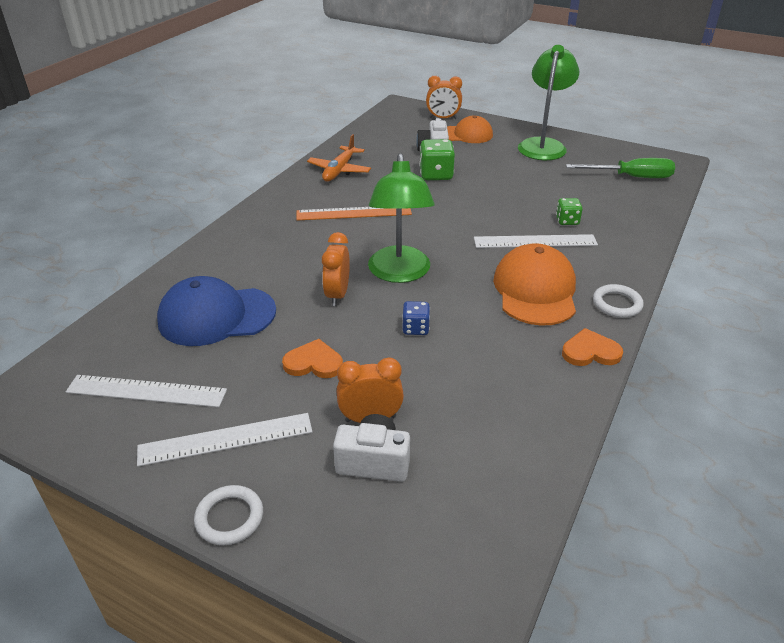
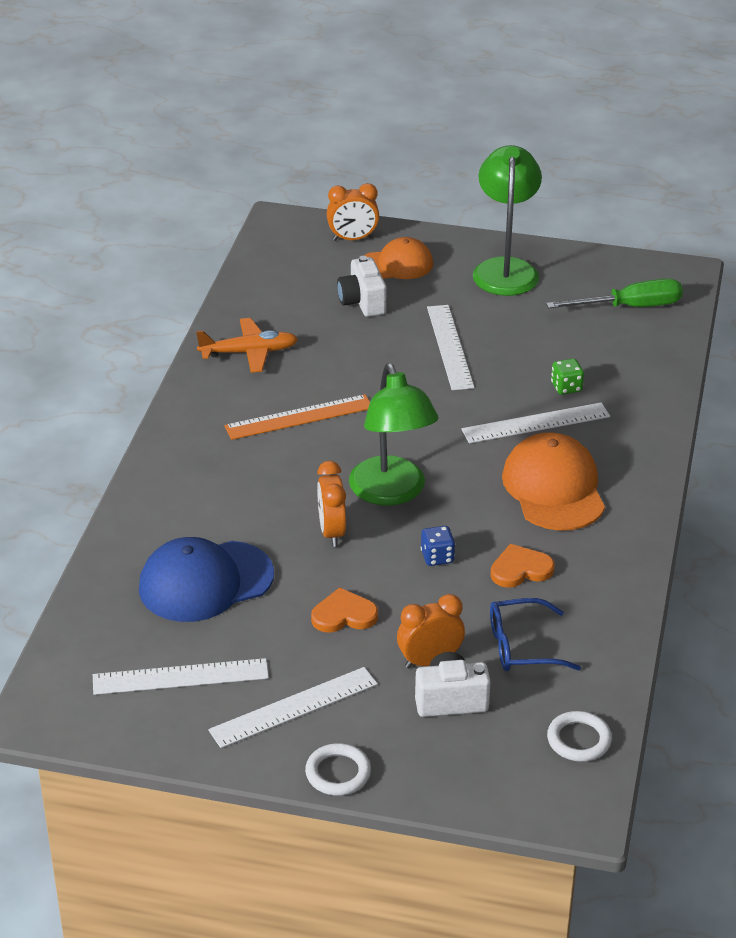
camera: 15 degrees left, 0 degrees up
(339, 170) = (248, 353): orange plane -> orange plane turned 105 degrees counterclockwise
(436, 175) = (380, 341): green dice -> none
(462, 421) = (522, 646): none -> blue glasses
(485, 184) = (450, 347): none -> white ruler
(590, 352) = (630, 551): orange heart -> orange heart (520, 569)
(617, 304) = (647, 490): white ring -> white ring (579, 740)

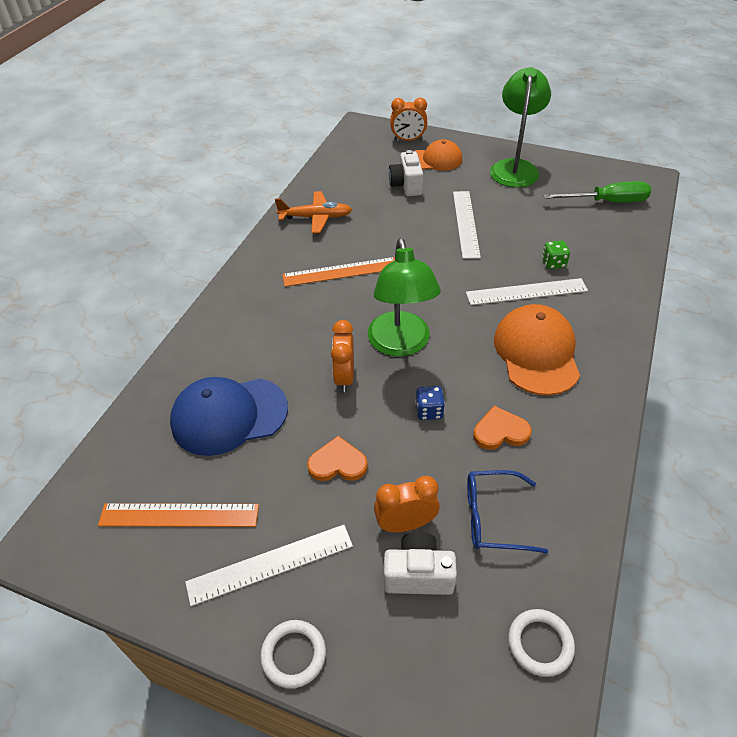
camera: 10 degrees right, 10 degrees up
(180, 677) = (179, 515): white ruler -> orange ruler

